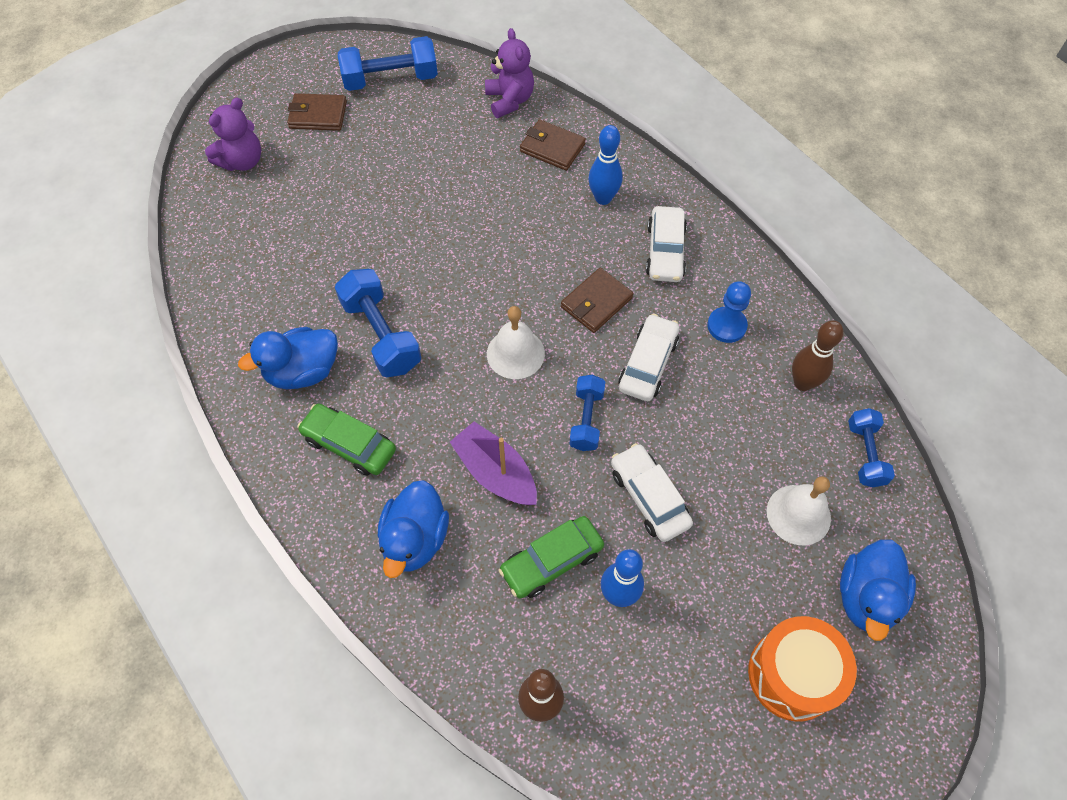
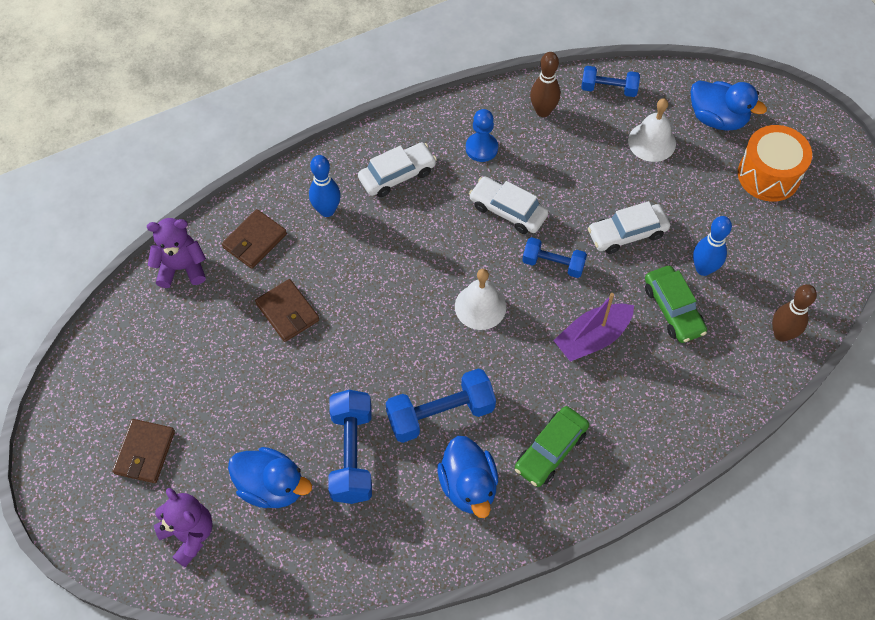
camera: 80 degrees left, 0 degrees up
(390, 79) = (115, 375): blue dumbbell -> blue dumbbell (352, 454)
(415, 539) = (645, 406): blue duck -> blue duck (272, 487)
(596, 302) = (440, 236): brown wallet -> brown wallet (287, 312)
(665, 251) = (397, 175): white car -> white car turned 45 degrees counterclockwise

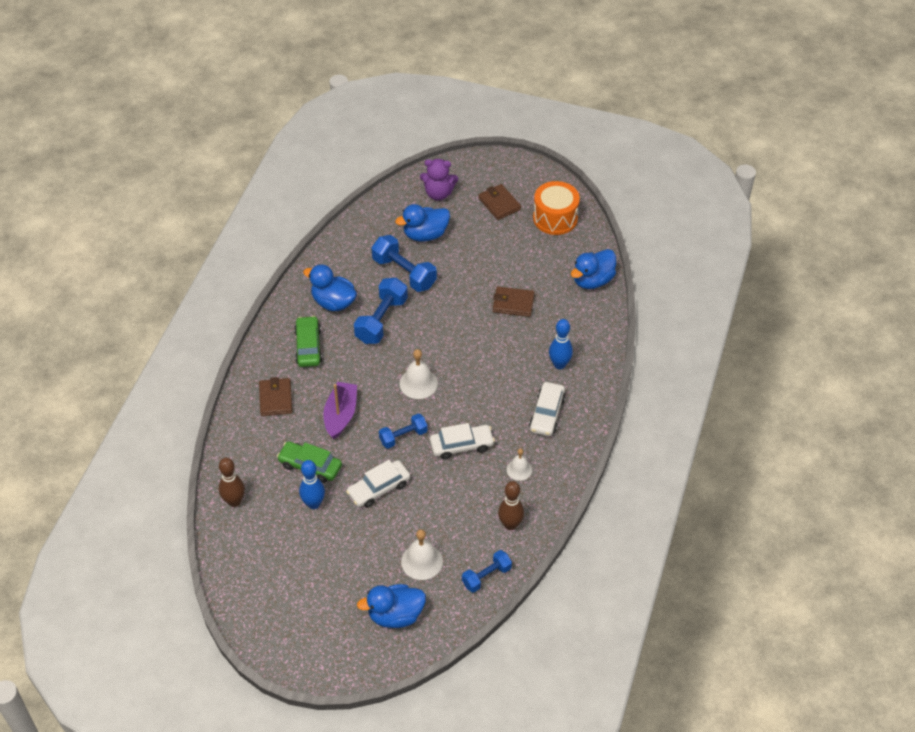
camera: 135 degrees right, 10 degrees down
(181, 268) = (592, 280): purple teddy bear -> blue duck
(254, 241) = (575, 320): brown wallet -> brown wallet (276, 399)
(481, 148) = (519, 469): blue pawn -> white bell
(627, 233) = (379, 488): white car -> white car turned 150 degrees counterclockwise
(768, 175) = (326, 600): orange drum -> orange drum (555, 218)

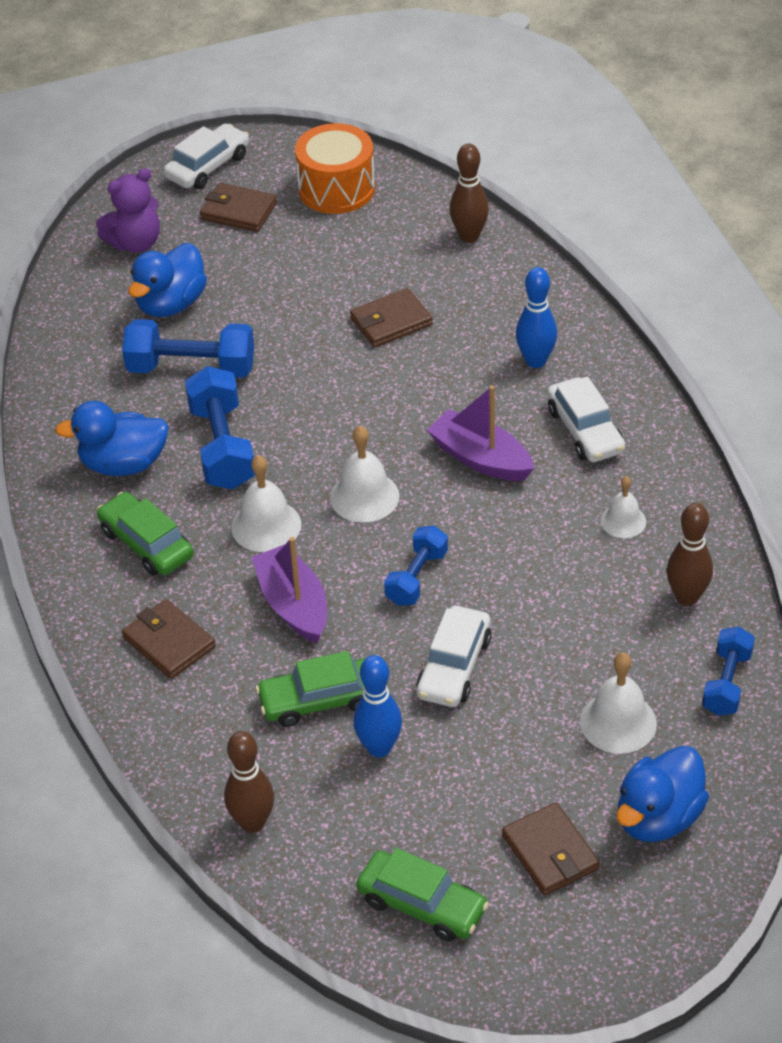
camera: 35 degrees left, 5 degrees down
(265, 583) = (422, 904): none -> green car
(336, 598) = (550, 852): none -> brown wallet
(364, 370) = (266, 526): none -> white bell
(461, 445) = (512, 539): white car -> white car (208, 166)
(486, 397) = (481, 458): none -> purple boat
(592, 280) = (469, 236): blue duck -> brown bowling pin

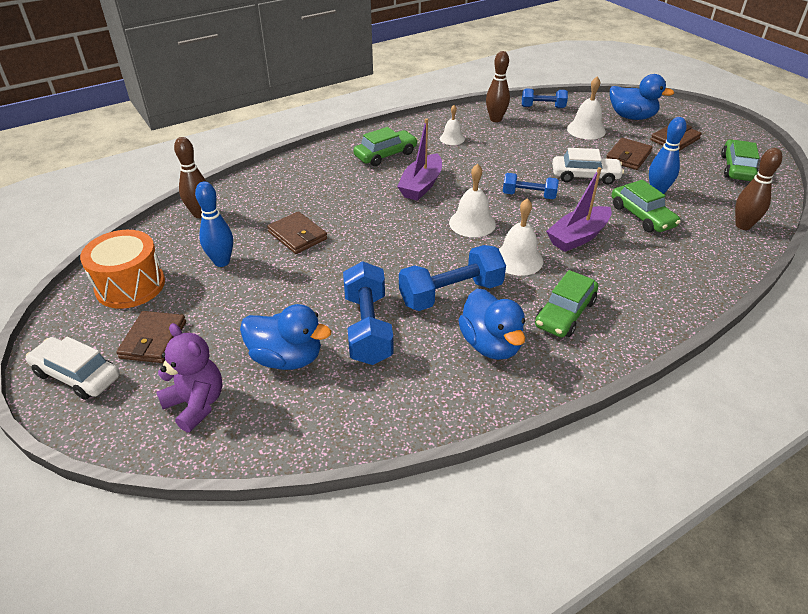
camera: 105 degrees left, 5 degrees down
(169, 642) = (644, 283): brown wallet -> brown wallet (628, 156)
(535, 361) = (328, 176): blue bowling pin -> blue bowling pin (222, 262)
(585, 430) = (385, 155): white car -> green car

